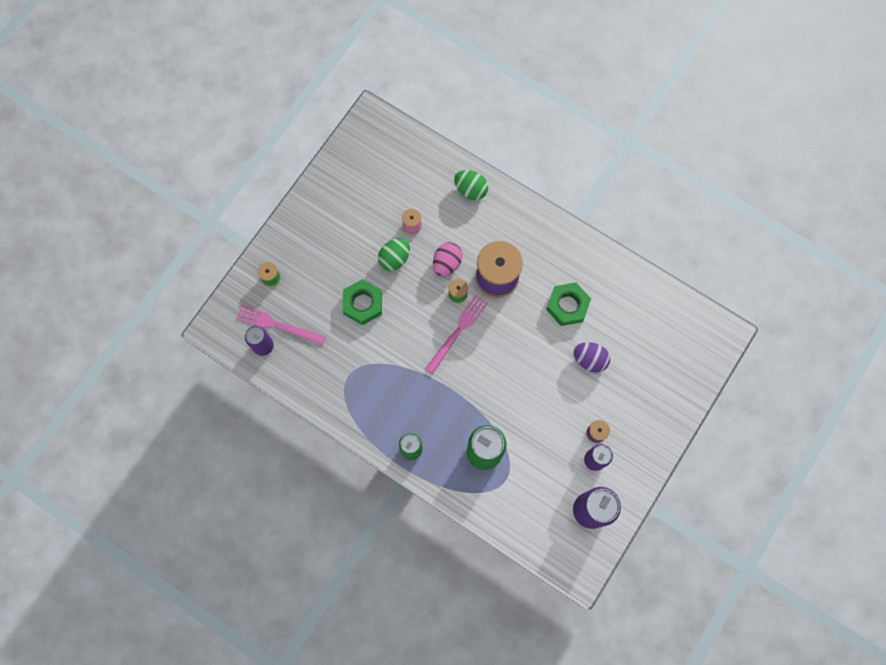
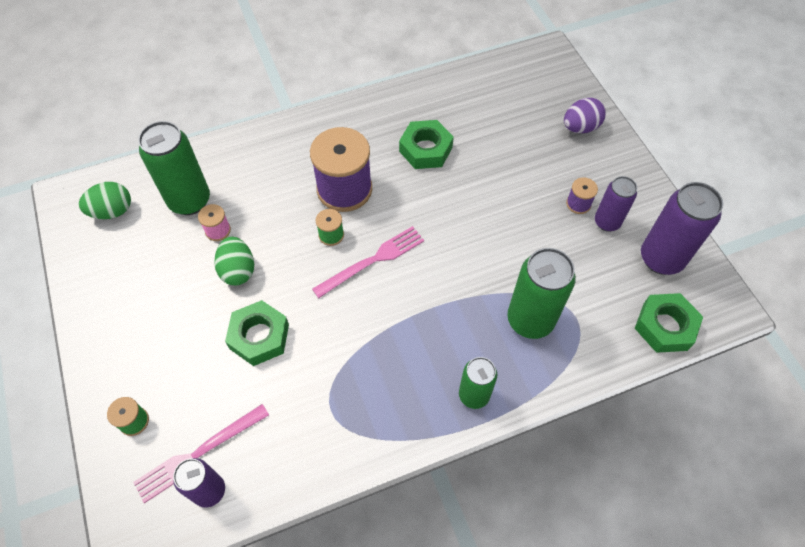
camera: 55 degrees left, 15 degrees down
(420, 191) = (189, 201): none -> green can
(447, 263) = (289, 224): pink egg -> none
(457, 331) = (372, 261): pink fork -> pink fork turned 75 degrees clockwise
(470, 190) = (233, 156): green egg -> green egg (112, 211)
(538, 538) = (665, 326): none -> green nut
(589, 360) = (496, 164): purple egg -> purple egg (580, 127)

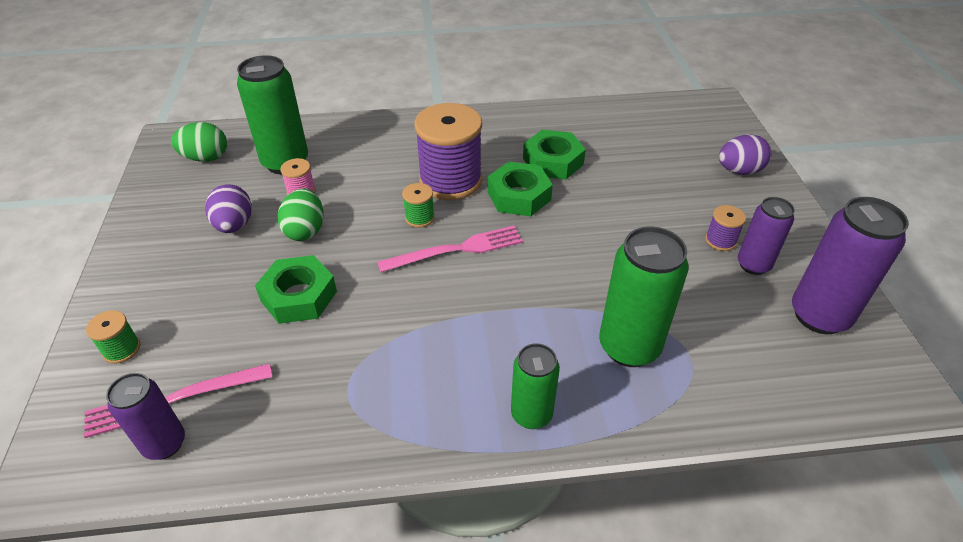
camera: 15 degrees right, 15 degrees down
(173, 279) = (234, 225): none -> purple egg
(665, 326) = (813, 392): green nut -> green nut (519, 196)

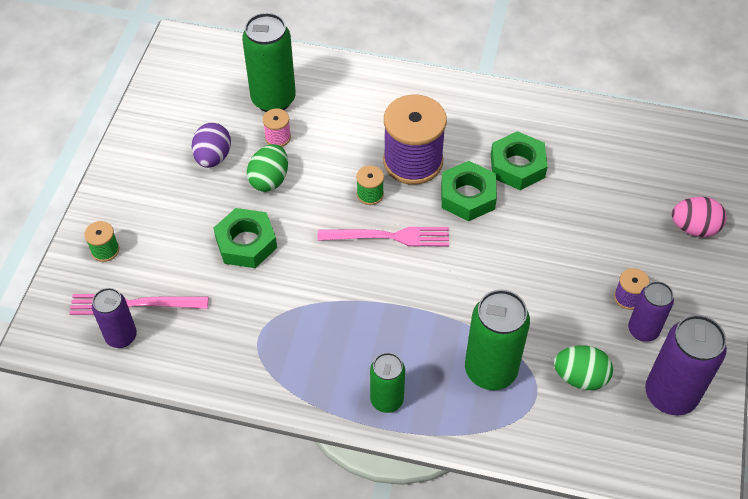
camera: 20 degrees right, 10 degrees up
(205, 158) = (206, 75): green egg -> green egg (580, 377)
(739, 171) = (694, 228): purple egg -> pink egg

